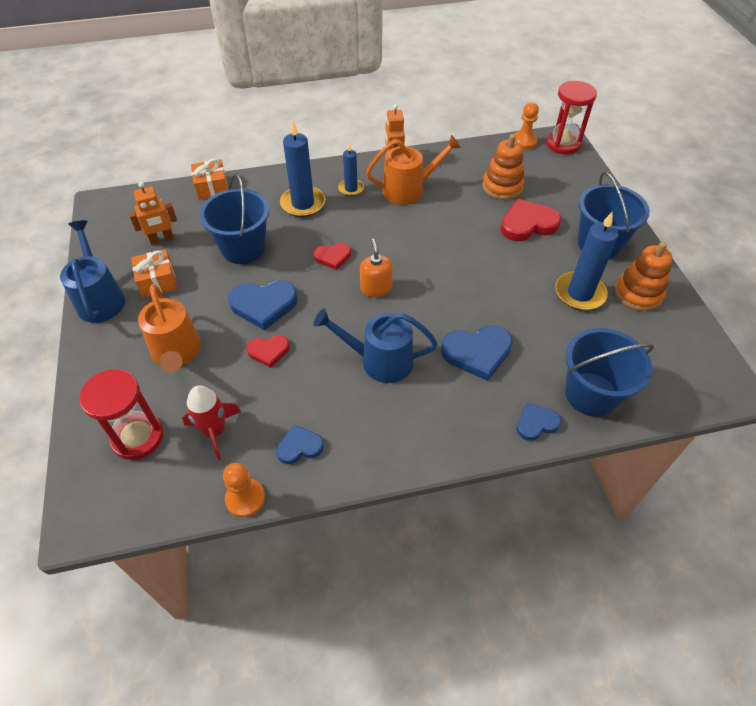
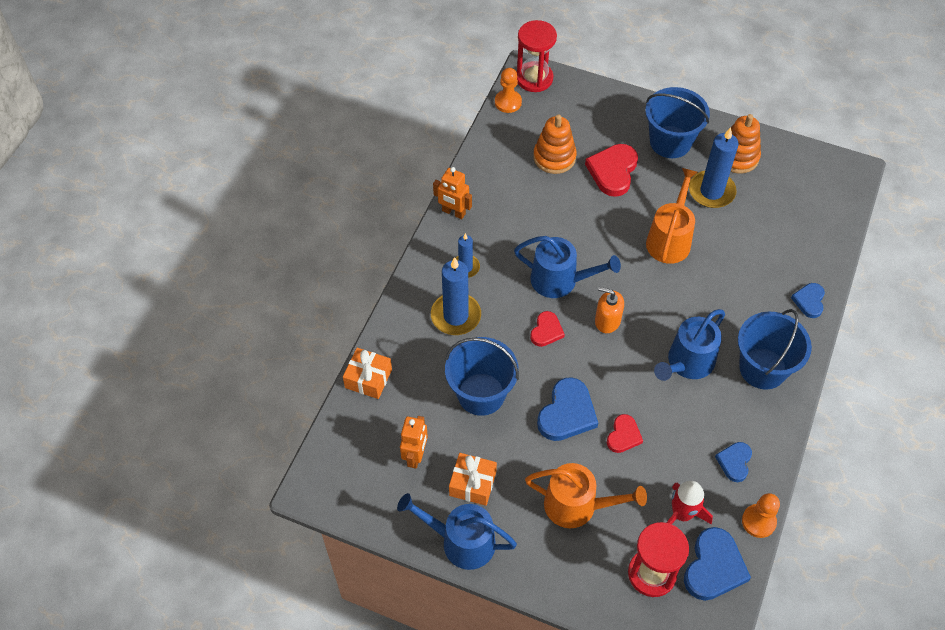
camera: 55 degrees left, 5 degrees up
(388, 242) = (559, 280): none -> blue watering can
(408, 190) = (502, 225): orange watering can -> orange watering can (669, 239)
(477, 353) = (723, 295): blue heart -> blue heart (714, 567)
(591, 394) = (806, 252): blue bucket -> blue bucket (762, 368)

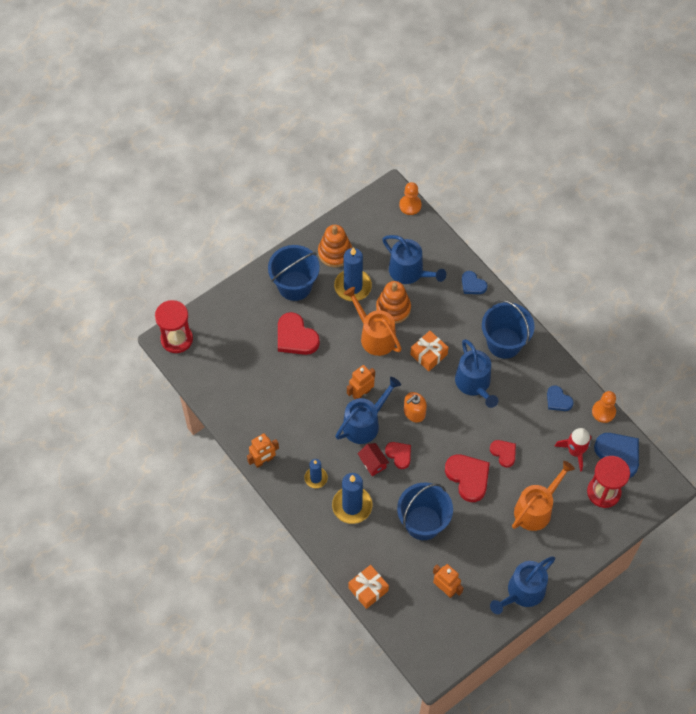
camera: 60 degrees left, 5 degrees up
(472, 484) = (486, 564): orange gift -> orange gift (429, 354)
(508, 102) = (187, 369): orange pawn -> orange pawn (410, 205)
(519, 311) = (373, 463): none -> red house
(554, 157) = (258, 367): orange stacking toy -> orange stacking toy (393, 308)
(567, 413) = (468, 477): blue heart -> red heart
(593, 260) = (361, 393): none -> orange robot
(772, 233) = (409, 272): none -> blue watering can

